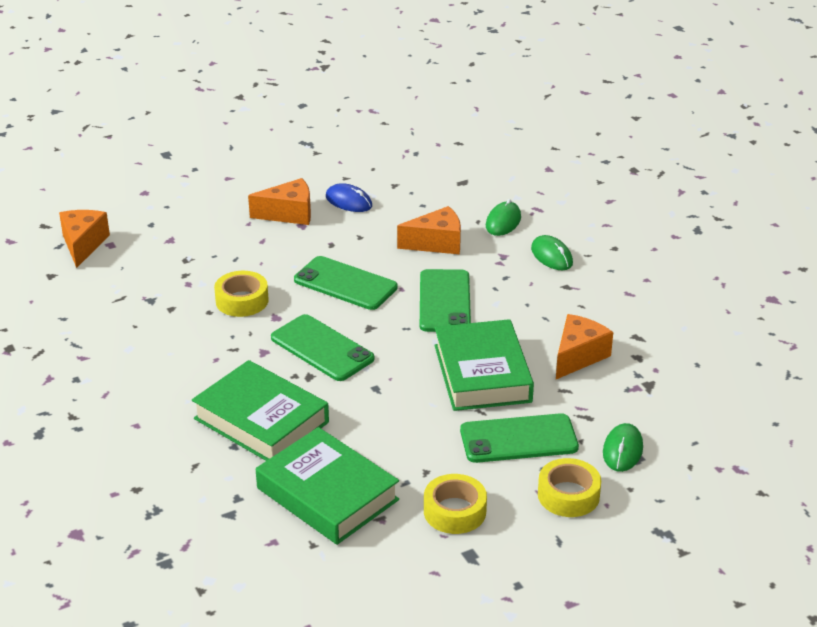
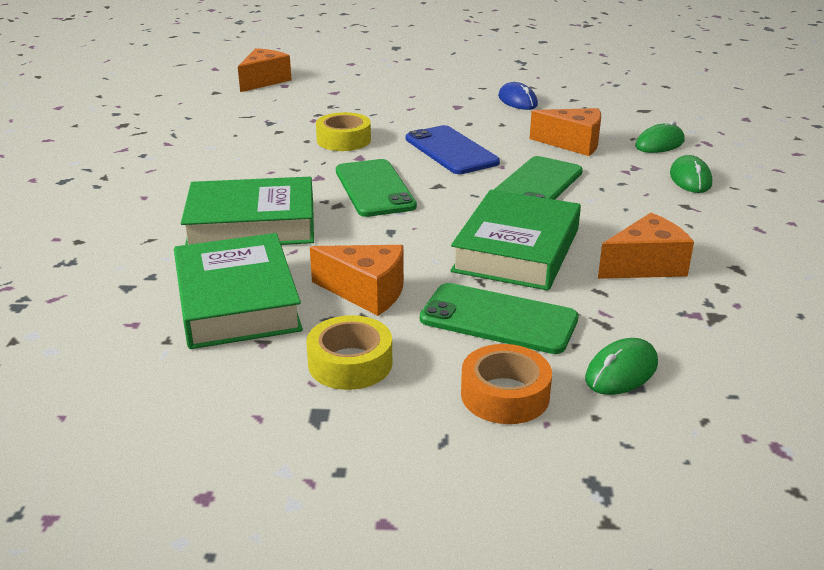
camera: 30 degrees right, 5 degrees down
(261, 420) = (252, 224): green book -> green book turned 75 degrees counterclockwise
(289, 214) = (454, 97): orange cheese -> orange cheese (366, 292)
(345, 284) = (451, 150): green phone -> blue phone
(568, 495) = (505, 395): yellow tape -> orange tape

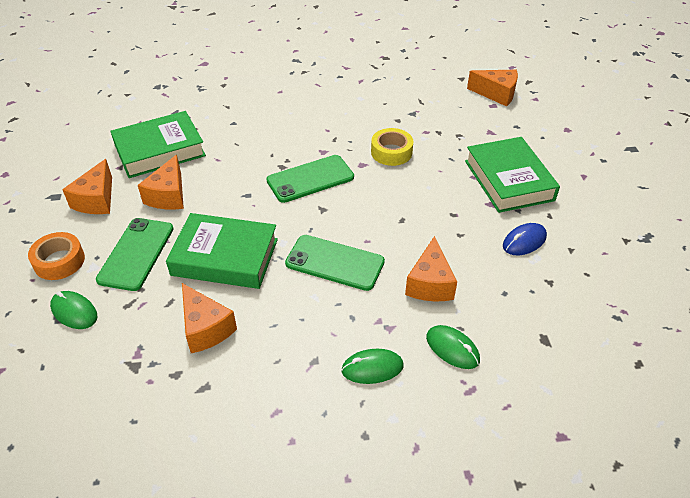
camera: 80 degrees right, 15 degrees up
(252, 224) = (249, 137): green book -> green book (508, 180)
(350, 363) = (96, 200): yellow tape -> orange cheese
(451, 150) = (389, 209): blue phone -> none

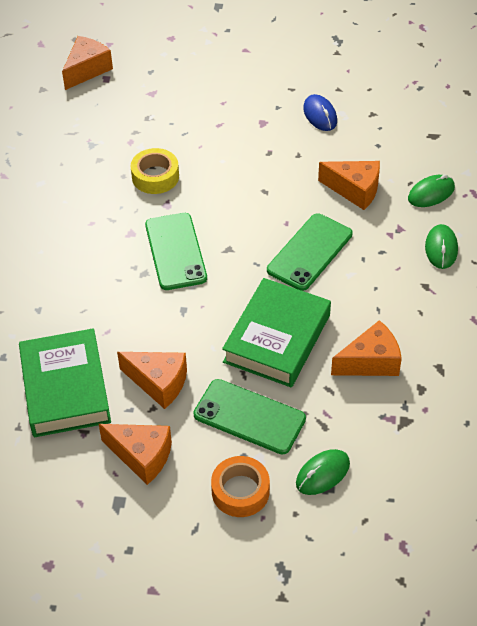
camera: 75 degrees left, 5 degrees up
(508, 180) = (233, 101): green book -> none

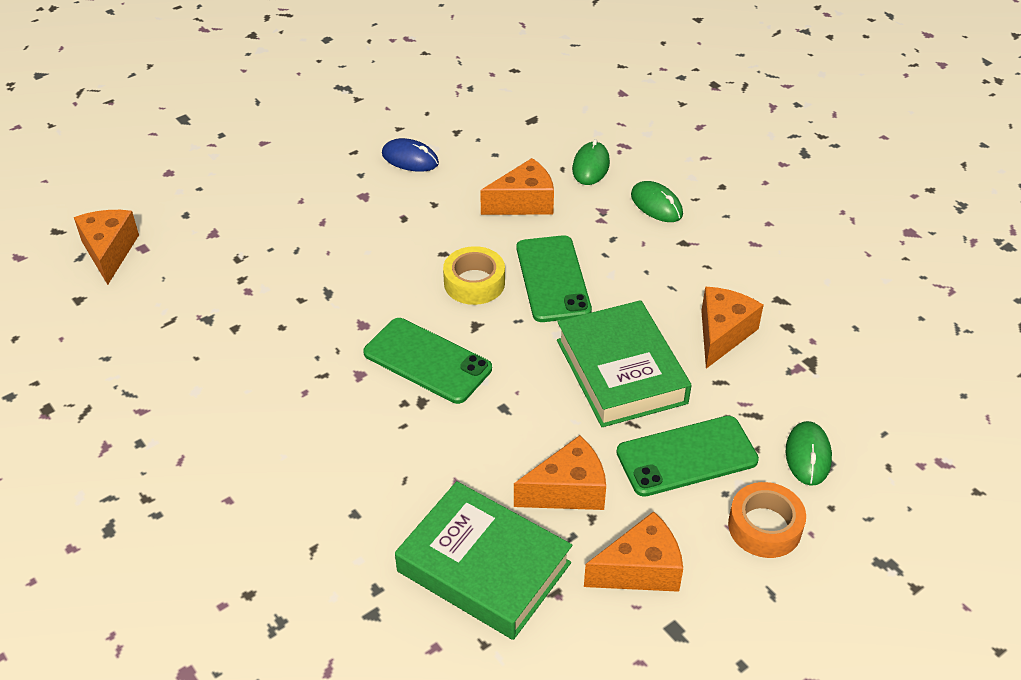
camera: 45 degrees left, 5 degrees down
(155, 176) = (317, 307): yellow tape -> yellow tape (474, 283)

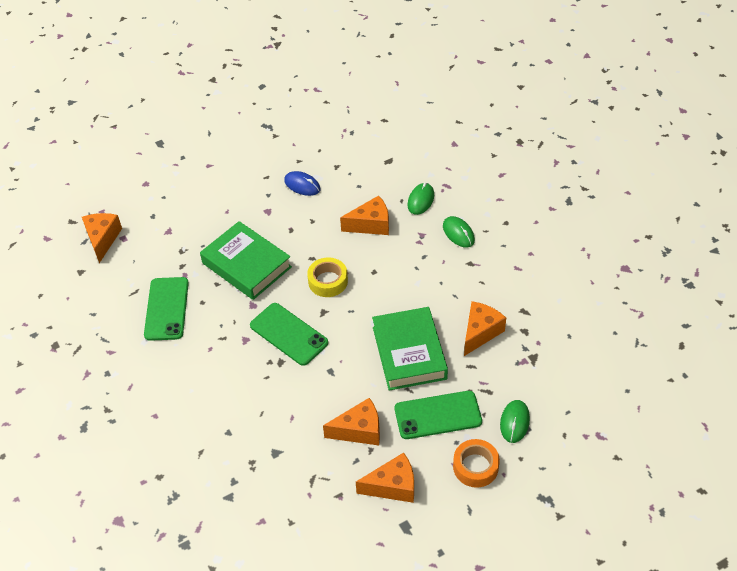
camera: 10 degrees right, 5 degrees up
(484, 567) = (299, 474): green book -> green book (246, 265)
(552, 279) = (378, 283): green phone -> green phone (166, 309)

